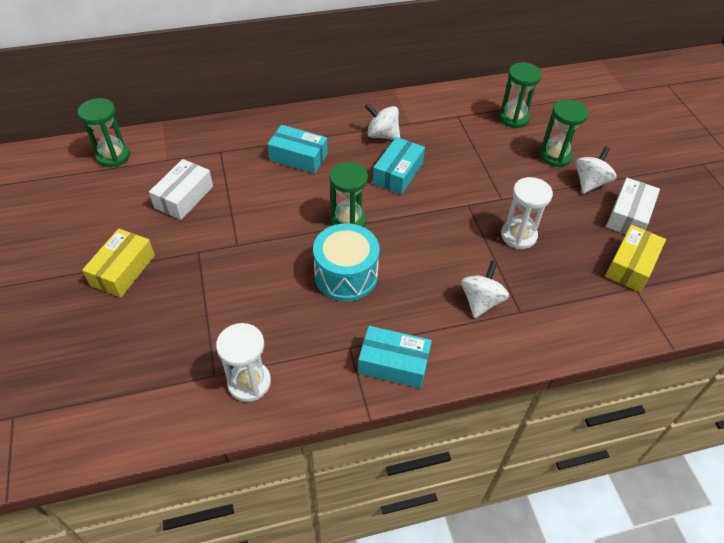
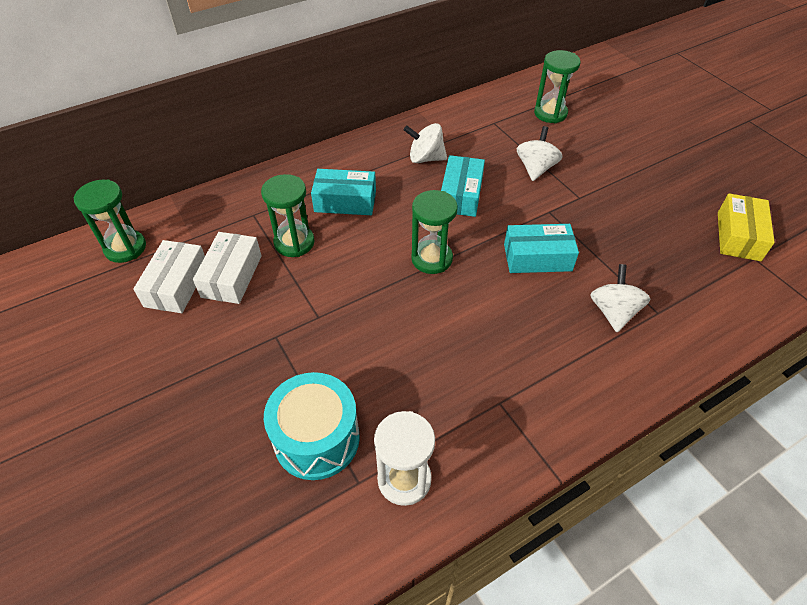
camera: 15 degrees left, 0 degrees up
(123, 270) = (192, 382): yellow box -> none
(346, 275) = (457, 320): turquoise drum -> turquoise drum (317, 438)
(393, 364) = (556, 408): turquoise box -> turquoise box (537, 257)
(518, 235) = (615, 232): white hourglass -> none
(555, 156) = (609, 142): green hourglass -> green hourglass (294, 242)
(590, 183) = (656, 162): white spinning top -> white spinning top (535, 168)
(629, 216) = (710, 186): white box -> white box (176, 285)

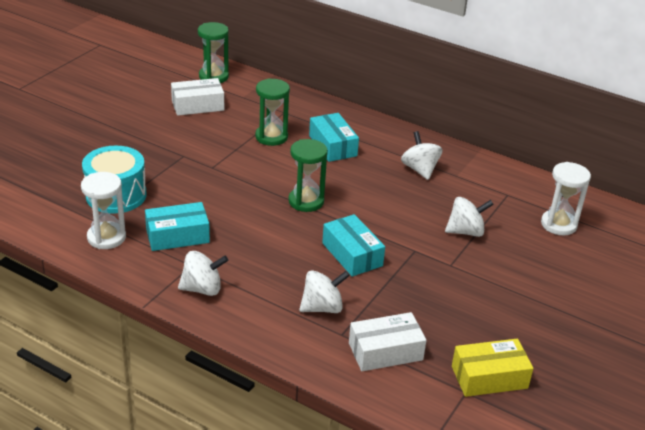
camera: 60 degrees right, 15 degrees down
(232, 276) = (221, 123): white box -> white box (385, 351)
(461, 195) = (391, 198): turquoise box -> turquoise box (177, 236)
(548, 406) = (202, 289): none -> white spinning top
(550, 113) = (558, 224): green hourglass -> white hourglass

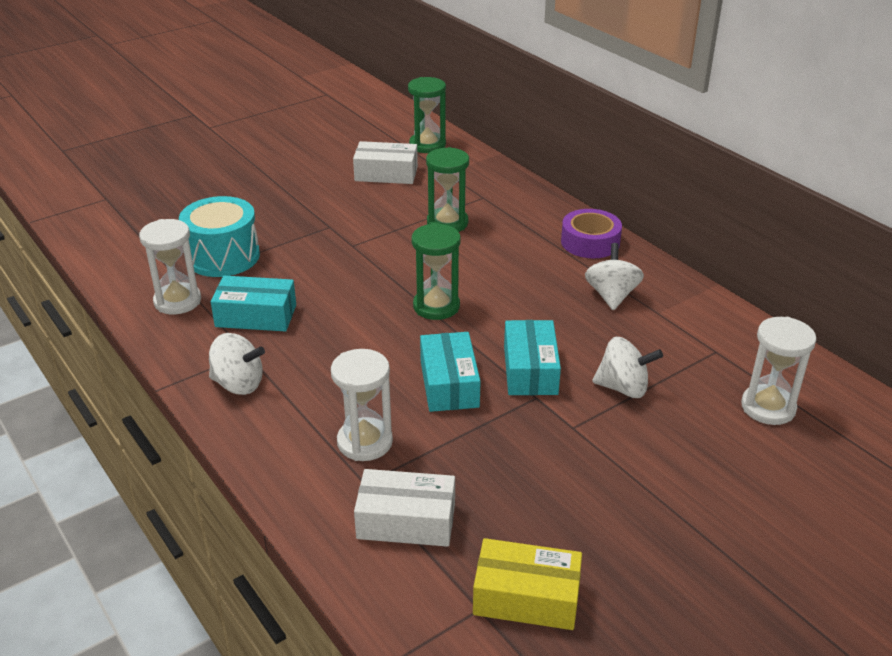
camera: 25 degrees right, 0 degrees up
(322, 307) = (365, 442): white spinning top -> white hourglass
(332, 146) = (516, 246): turquoise box -> turquoise box (530, 370)
(381, 133) = (590, 242): none -> purple tape

